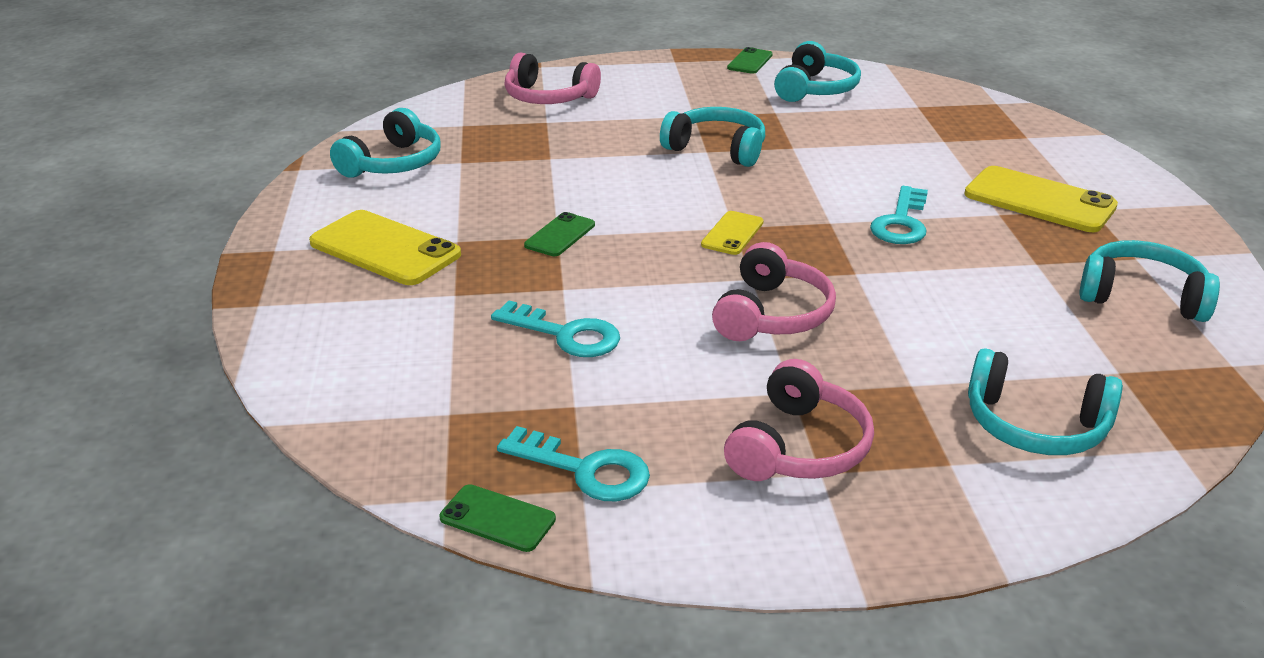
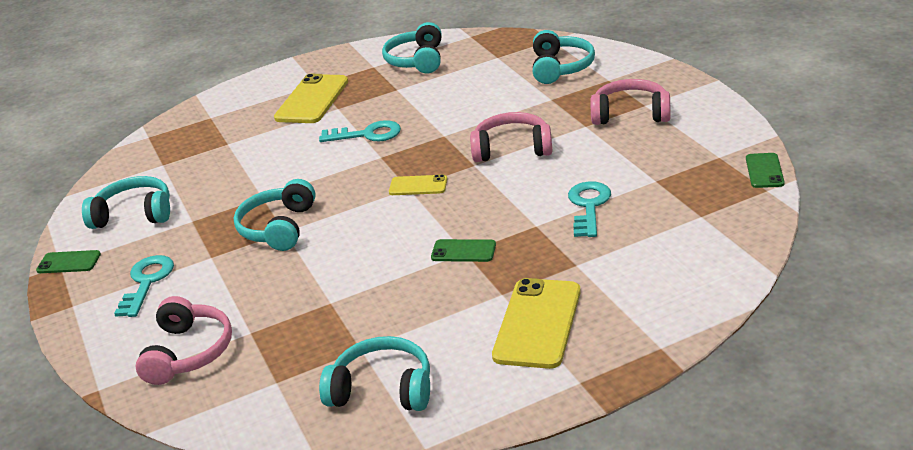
camera: 105 degrees left, 0 degrees up
(585, 470) = (704, 160): turquoise key -> turquoise key (147, 282)

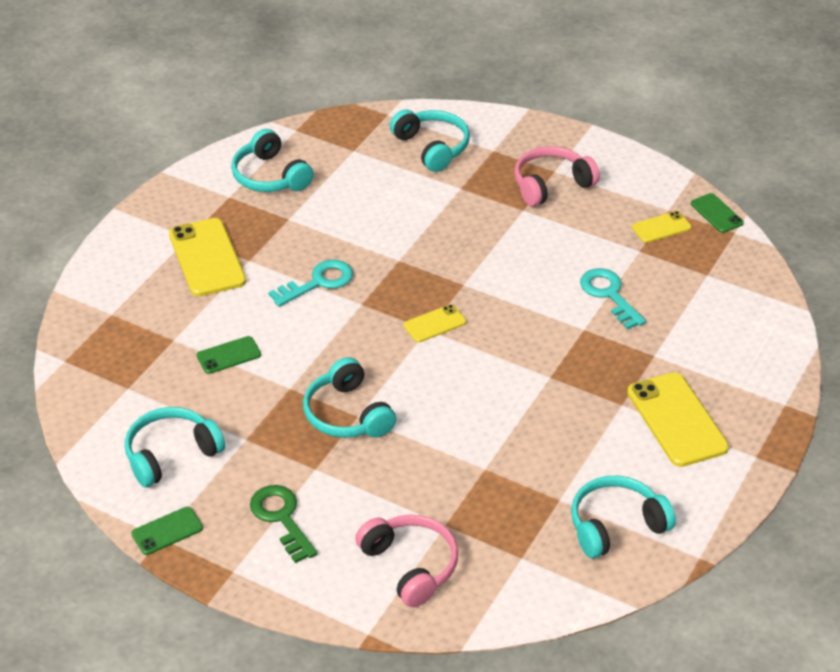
camera: 40 degrees left, 10 degrees up
(147, 282) = (281, 518): turquoise key -> green key
(463, 251) = (548, 376): green phone -> green phone (228, 355)
(512, 148) = (481, 255): pink headphones -> none
(696, 168) = (661, 227): none -> yellow phone

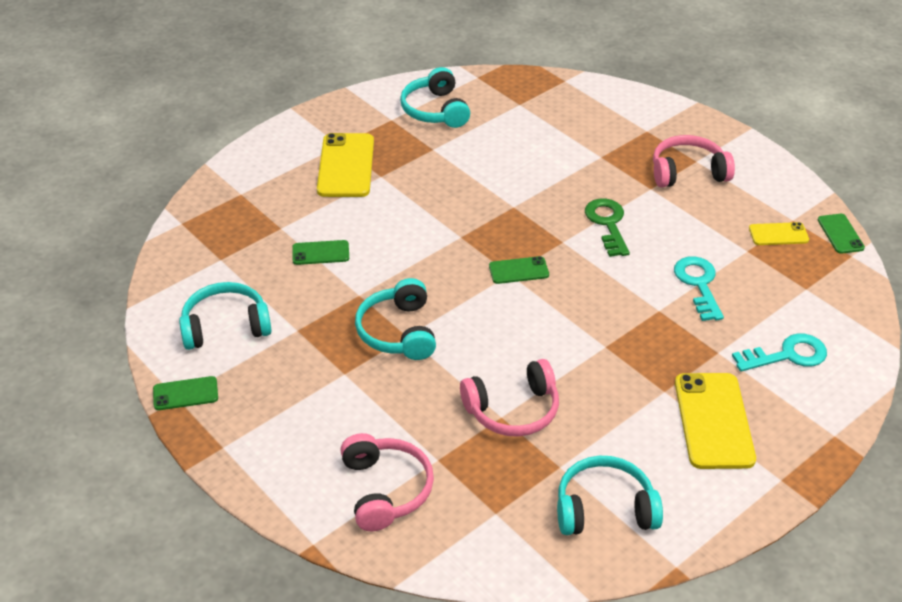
camera: 20 degrees right, 0 degrees up
(281, 518) = (291, 410): green key -> green key (607, 224)
(318, 282) = (431, 209): turquoise key -> turquoise key (787, 355)
(432, 147) = (592, 116): turquoise headphones -> none
(434, 324) = (518, 270): yellow phone -> green phone
(493, 460) = (513, 410): none -> pink headphones

